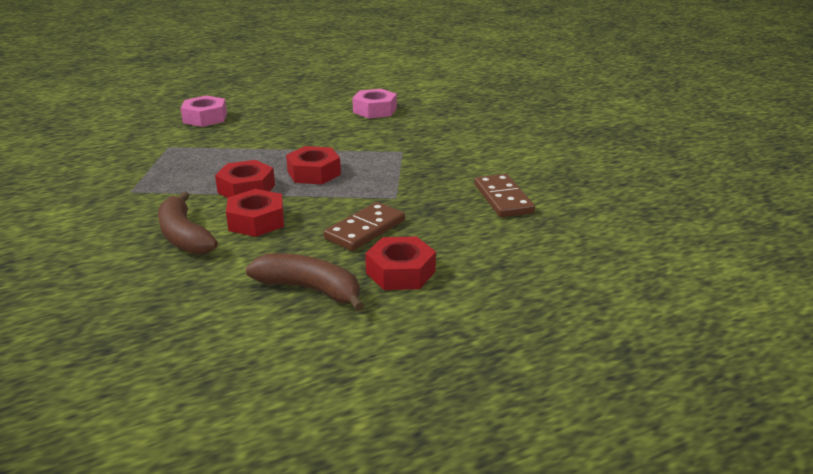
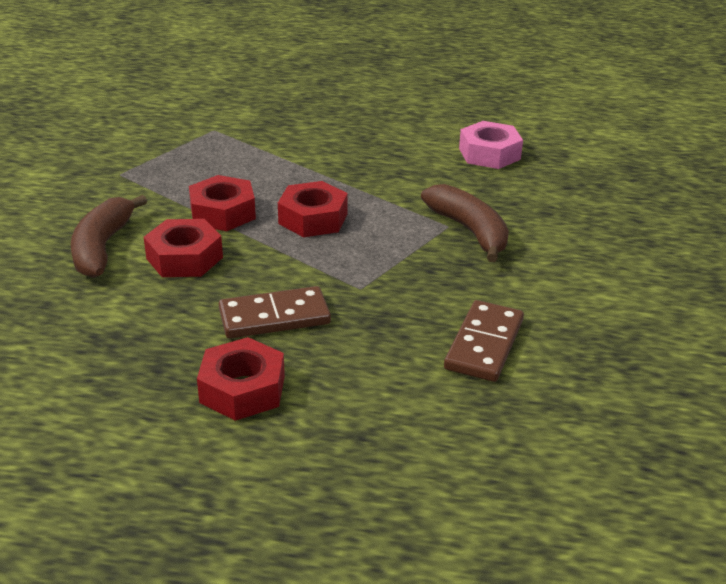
camera: 35 degrees right, 5 degrees up
(205, 118) = (290, 104): pink nut -> none
(310, 289) = (133, 366): brown banana -> brown banana (469, 231)

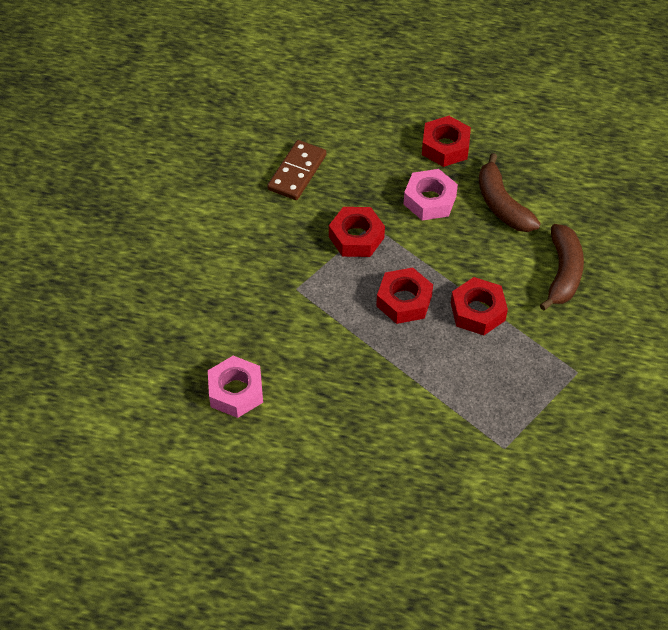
camera: 175 degrees left, 20 degrees up
(184, 258) = (499, 259): red nut -> red nut (356, 237)
(274, 317) = (429, 200): brown domino -> pink nut
(469, 231) = (281, 281): brown banana -> brown banana (502, 204)

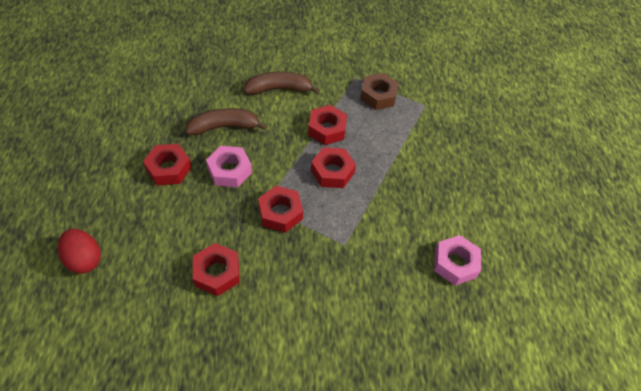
camera: 110 degrees left, 0 degrees up
(297, 172) = (217, 273): brown domino -> red nut
(344, 76) = (84, 259): none -> red egg
(502, 204) = (224, 127): brown banana -> brown banana turned 150 degrees counterclockwise
(532, 390) = (378, 96): none -> brown nut

